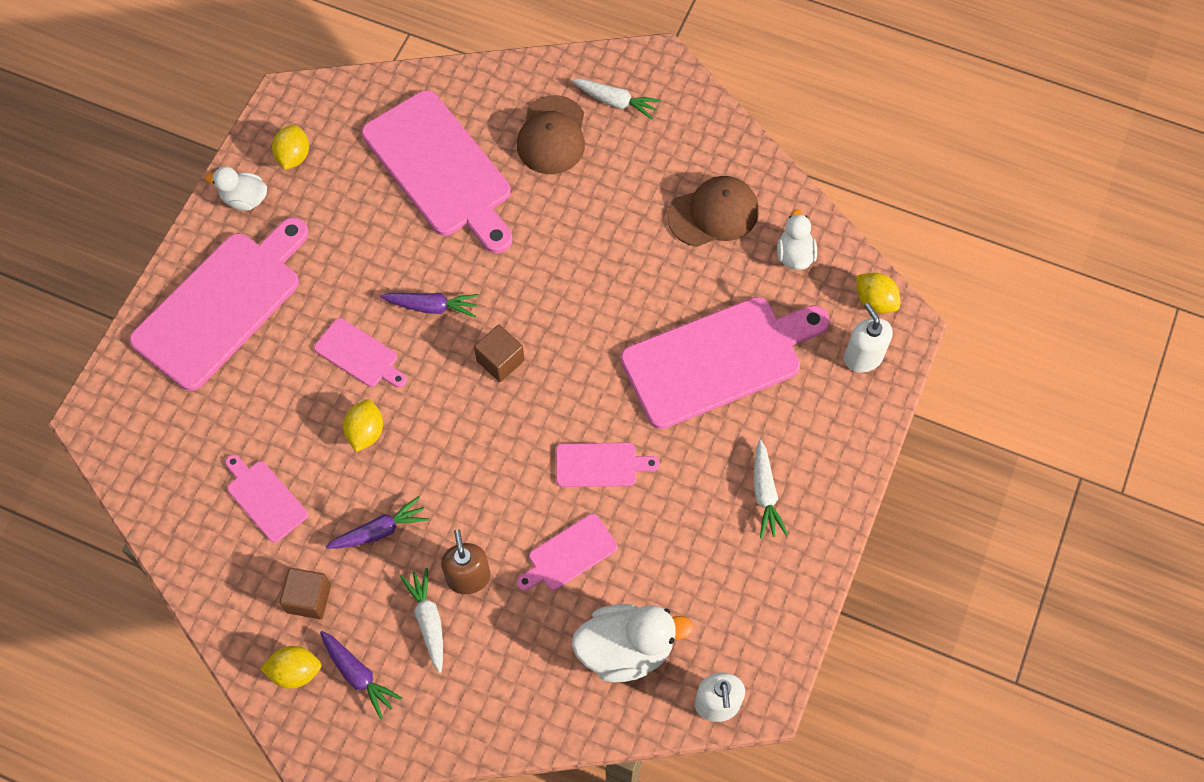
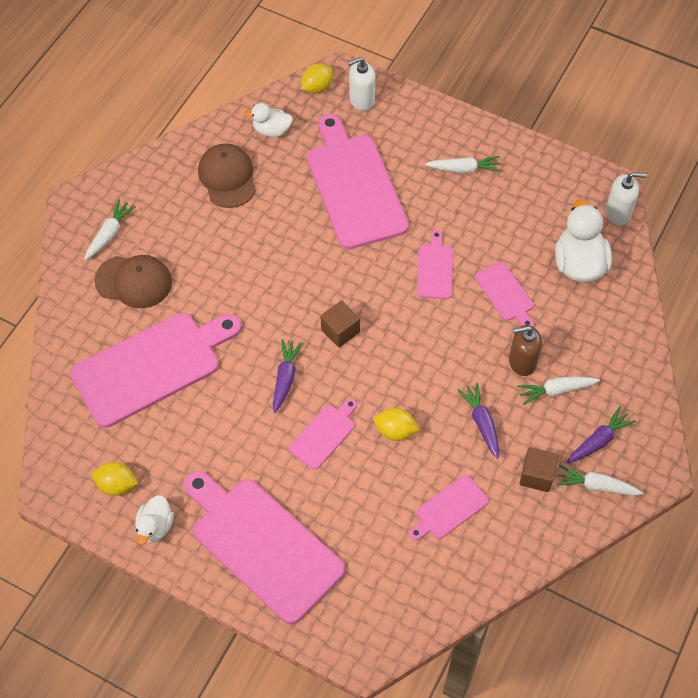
camera: 85 degrees left, 5 degrees down
(295, 671) = (596, 486): yellow lemon -> white carrot

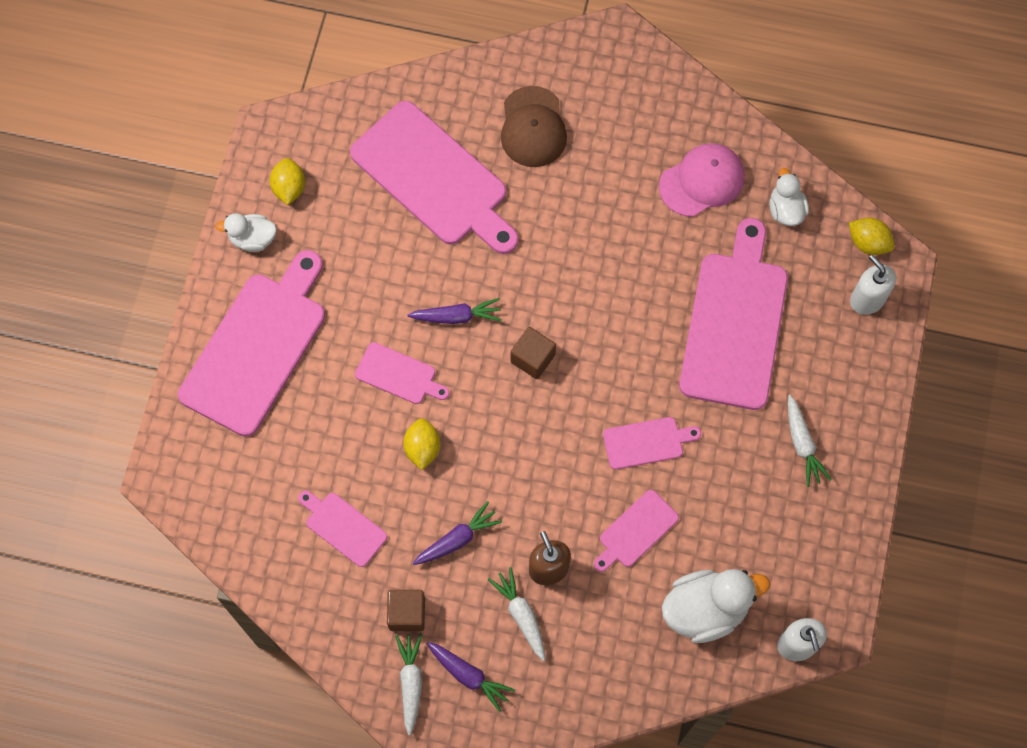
camera: 75 degrees right, 10 degrees up
(109, 234) = (587, 83): white carrot -> none
(227, 177) = (702, 181): brown cap -> pink cap
(354, 187) = (734, 323): pink cutting board -> pink cutting board turned 45 degrees counterclockwise

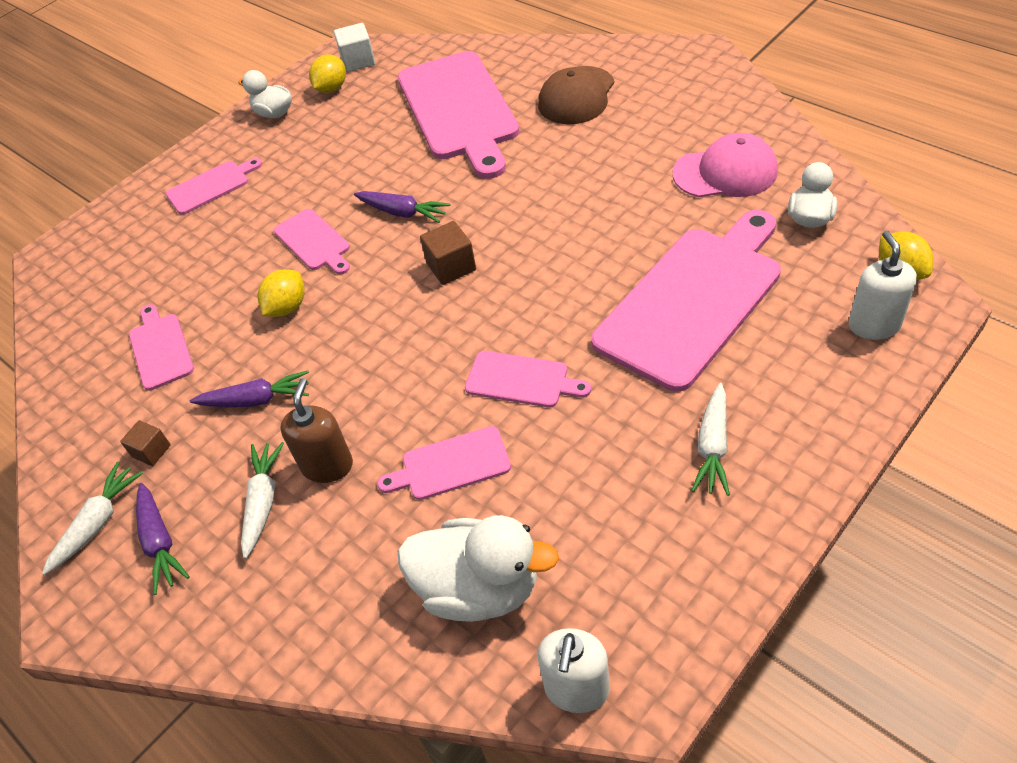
camera: 35 degrees right, 20 degrees down
(257, 347) = (211, 186): pink cutting board -> pink cutting board, size x0.47
(291, 142) = (358, 61): none -> white cube
(407, 613) = (151, 451): brown cube -> brown cube, size x0.66

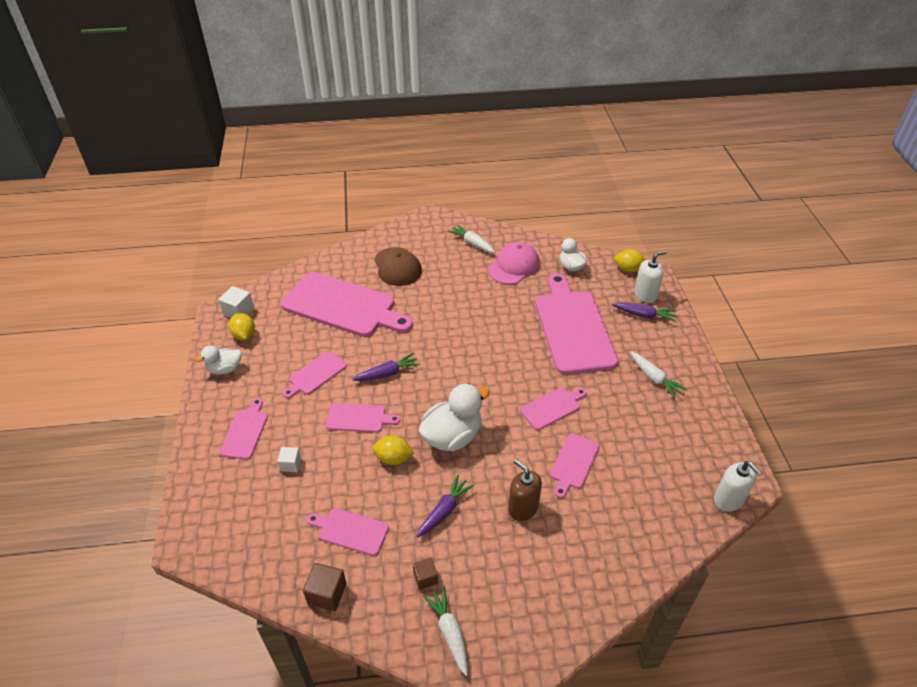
camera: 55 degrees left, 5 degrees down
(160, 543) = (496, 609): purple carrot -> purple carrot (644, 315)
(202, 245) = (290, 464): none -> white cube
(263, 502) = (517, 548): white carrot -> white carrot (472, 243)
(287, 307) = (393, 458): yellow lemon -> yellow lemon turned 60 degrees counterclockwise
(338, 169) = (316, 374): none -> pink cutting board
(451, 267) = (450, 382): brown cube -> brown cube (327, 593)
(479, 588) = (651, 498): white duck -> white duck (452, 436)
(874, 325) = (645, 295): white soap dispenser -> white soap dispenser turned 120 degrees clockwise

